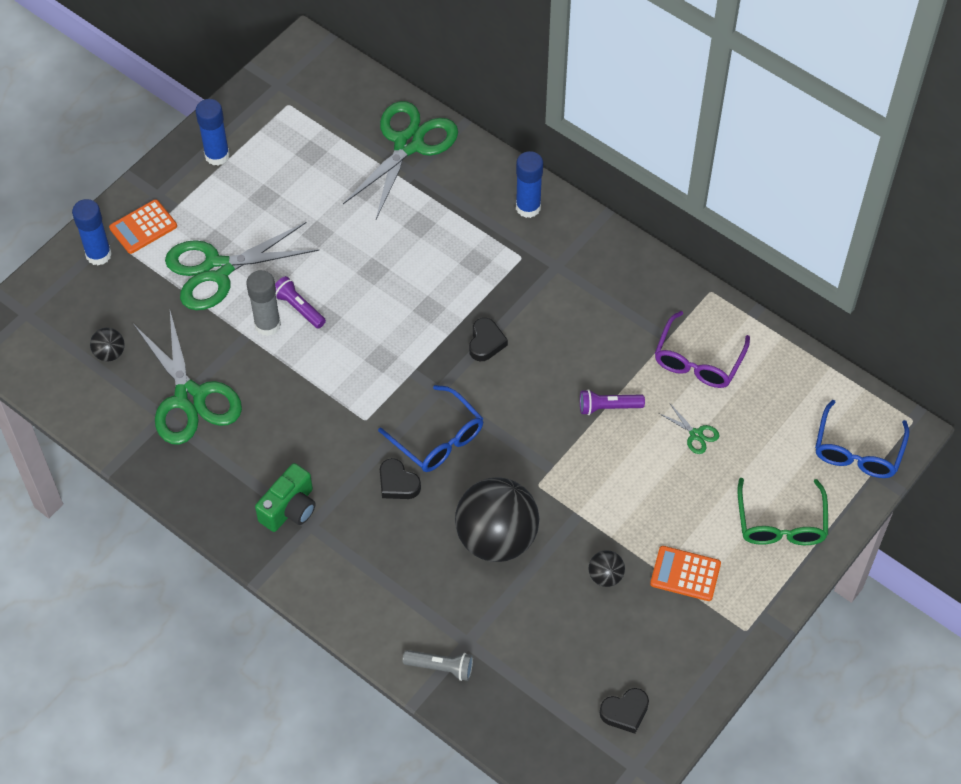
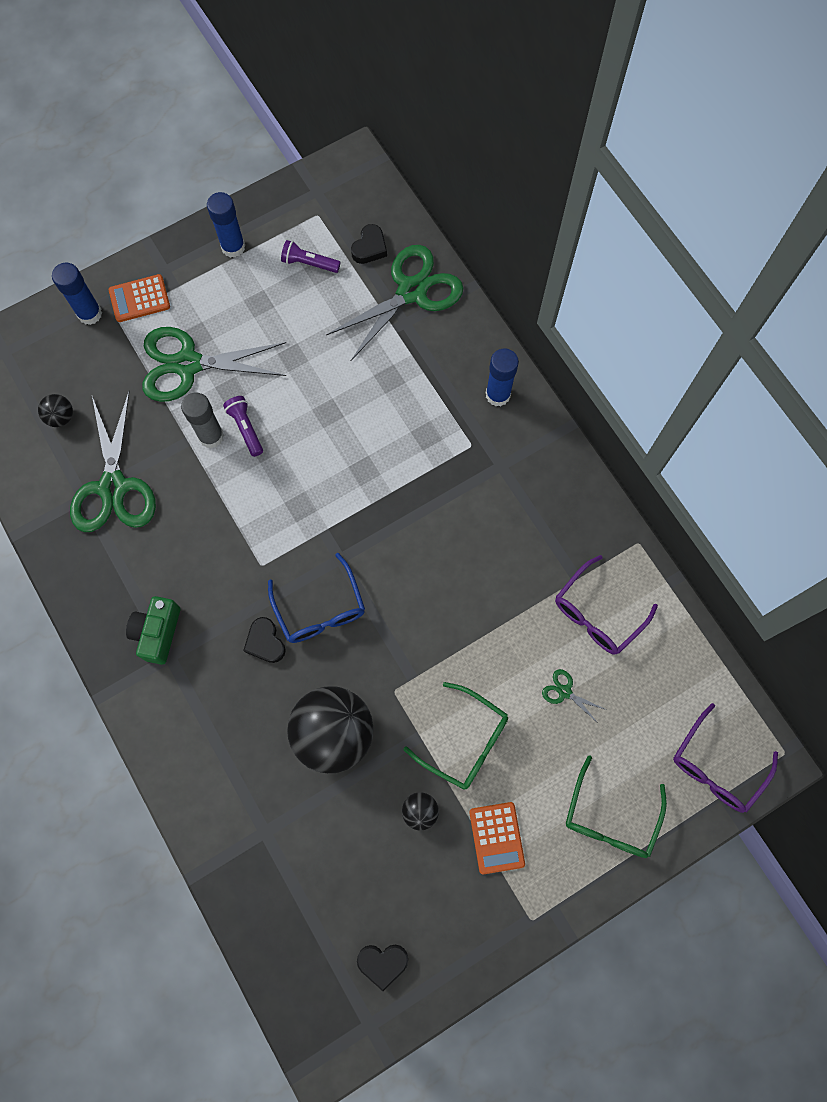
camera: 20 degrees right, 15 degrees up
(289, 508) = (158, 633): green camera -> green camera turned 135 degrees clockwise
(441, 667) = (230, 849): grey flashlight -> none
(486, 342) = (403, 523): black heart -> black heart (369, 248)
(608, 407) = (492, 632): purple flashlight -> purple flashlight (309, 263)
(622, 504) = (465, 741): none -> green glasses
(685, 574) = (496, 837): orange calculator -> orange calculator turned 135 degrees counterclockwise
(696, 434) = (565, 692): green scissors -> green scissors turned 150 degrees clockwise
(857, 451) = (716, 767): blue glasses -> purple glasses

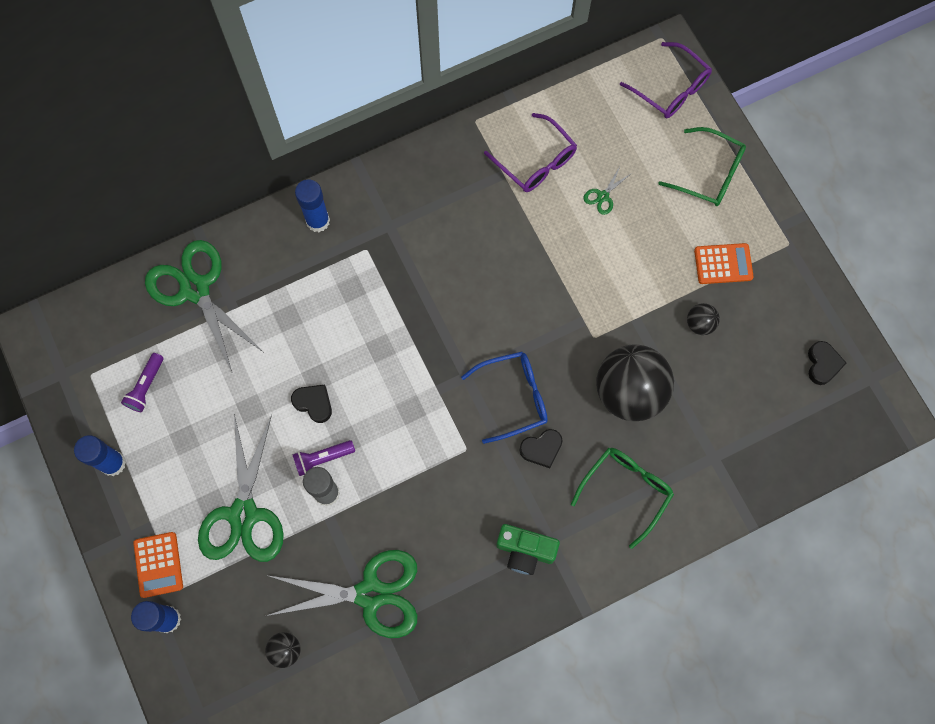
camera: 85 degrees left, 0 degrees up
(369, 248) = (138, 325): black heart -> black heart (314, 403)
(465, 741) = (641, 281): green glasses -> green glasses (626, 490)

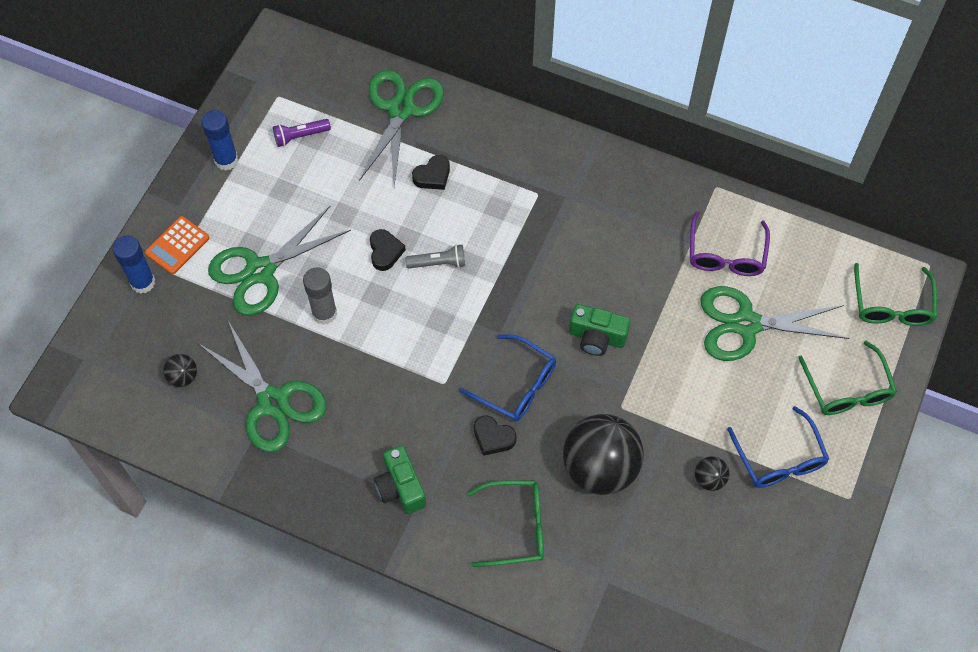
camera: 50 degrees right, 10 degrees down
(318, 221) = (528, 145): blue glue stick -> none
(322, 458) = (348, 290): purple flashlight -> none
(360, 371) = (438, 263): none -> grey flashlight
(524, 307) = (597, 337): none -> green camera
(603, 196) = (746, 324): green scissors -> green scissors, size x2.48
(671, 89) = (891, 305): purple glasses -> green glasses
(723, 264) = (779, 459): orange calculator -> blue glasses
(822, 364) = (768, 605): black heart -> black heart (433, 176)

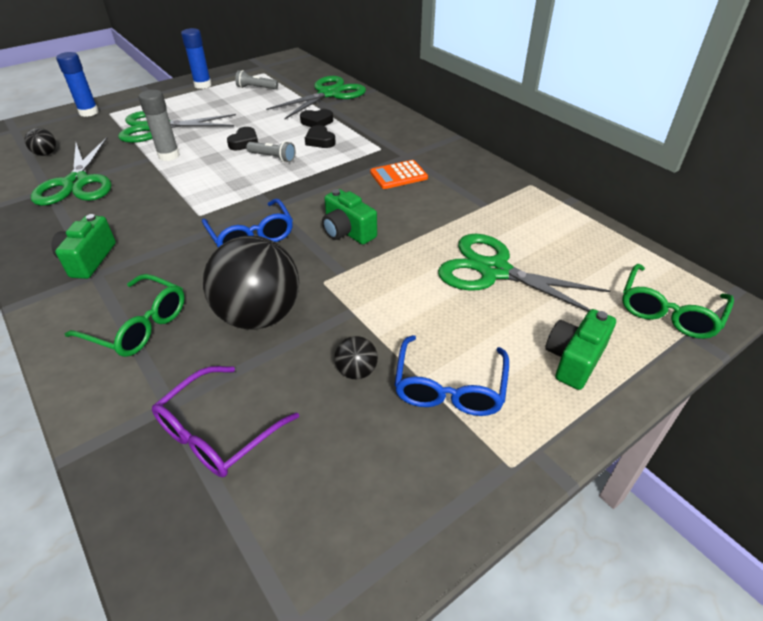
camera: 30 degrees right, 20 degrees down
(177, 245) = (129, 105): orange calculator -> orange calculator (398, 175)
(300, 136) = (256, 88): purple flashlight -> grey flashlight
(493, 437) = (195, 259): black heart -> black heart (320, 141)
(726, 254) = (509, 222): purple glasses -> purple glasses (217, 432)
(847, 389) = (574, 360): green glasses -> green camera

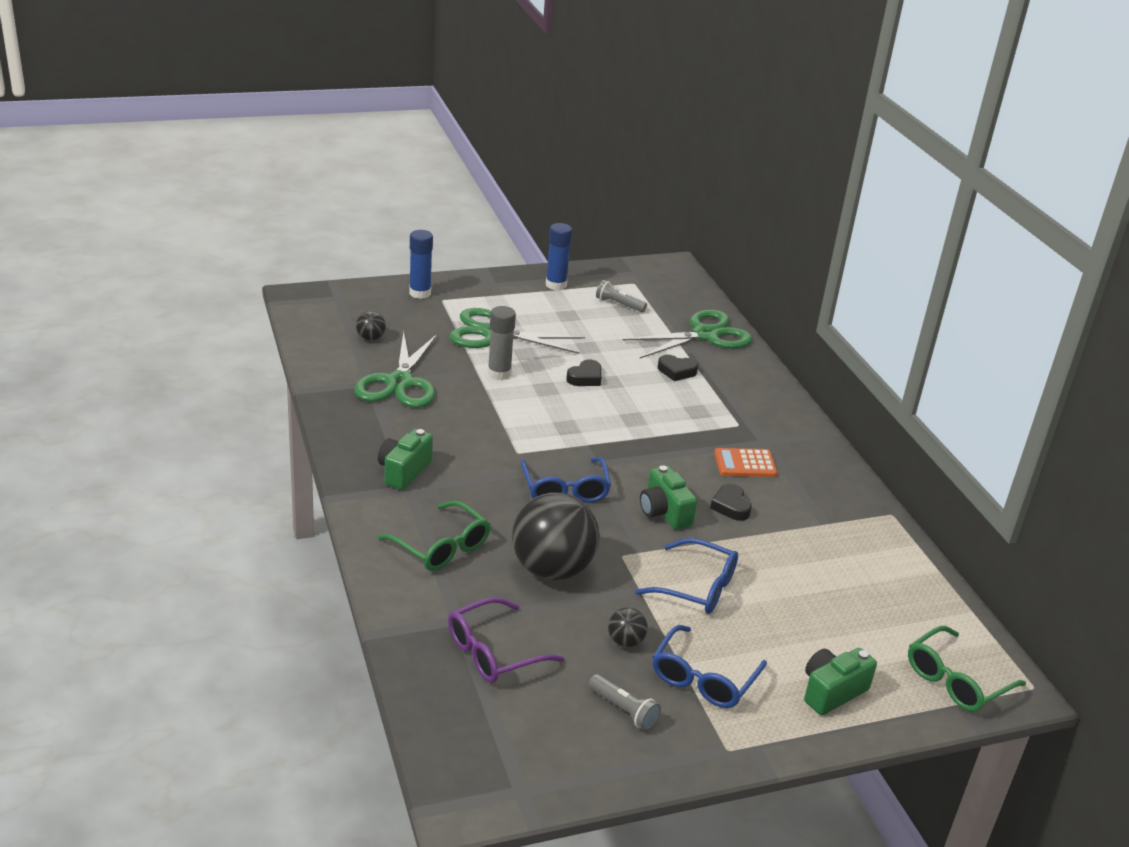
camera: 15 degrees right, 10 degrees down
(273, 157) = (612, 405): grey flashlight -> grey flashlight (624, 710)
(320, 141) = (672, 397): black heart -> black heart (730, 506)
(404, 292) = (697, 587): none -> blue glasses
(494, 271) = (798, 593): green scissors -> none

